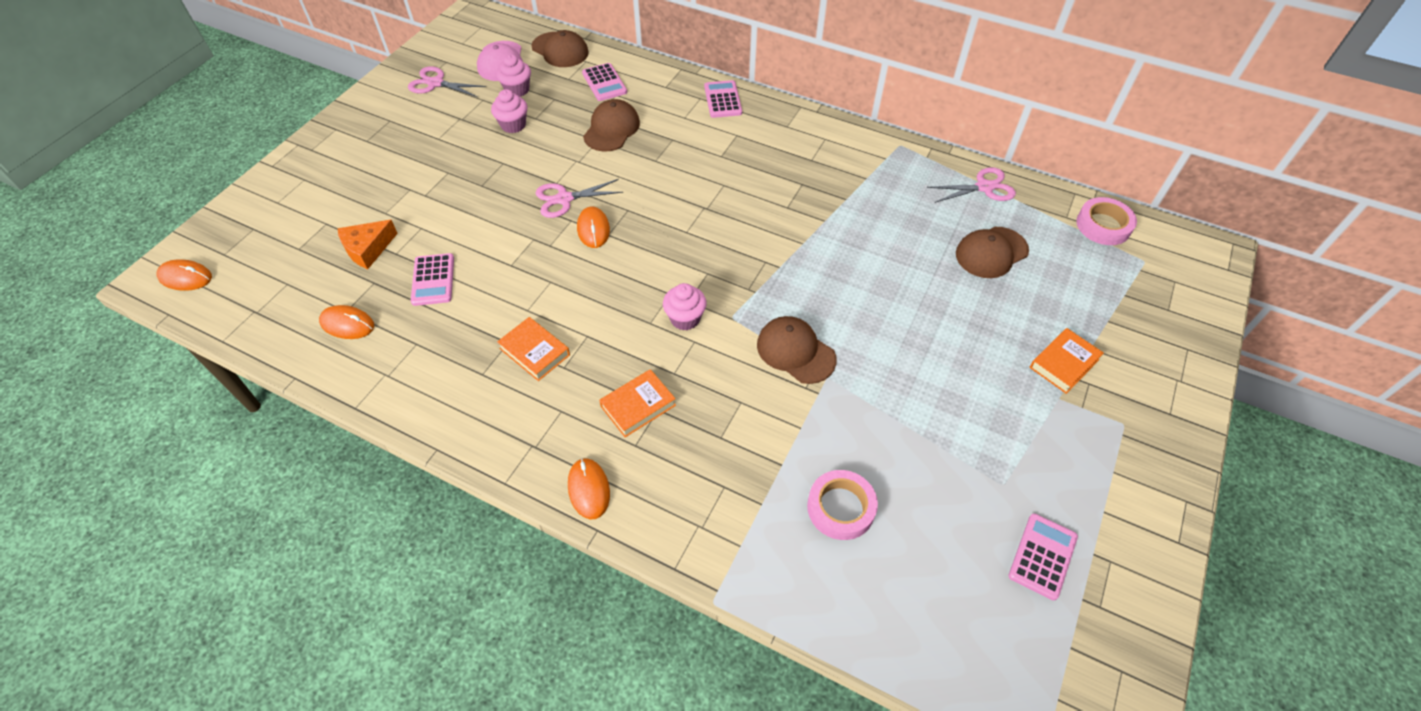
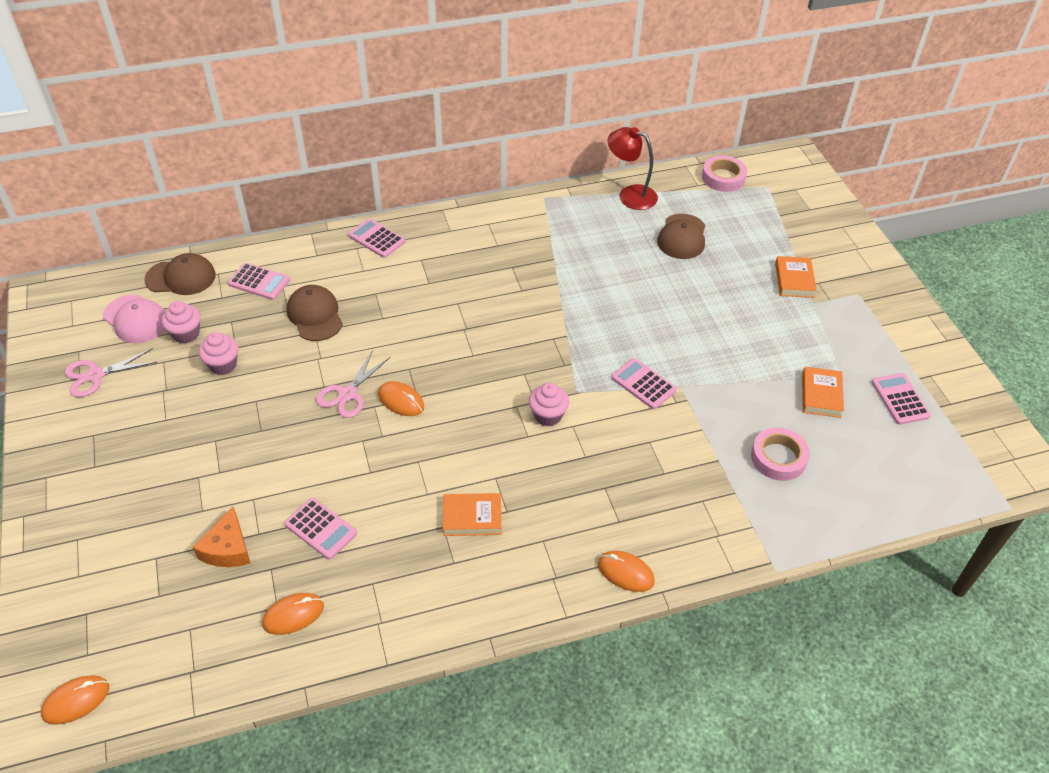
camera: 45 degrees left, 5 degrees down
(638, 406) = (589, 495): orange book -> orange book (821, 395)
(795, 351) = (643, 384): brown cap -> pink calculator
(984, 187) = (630, 195): pink scissors -> red lamp

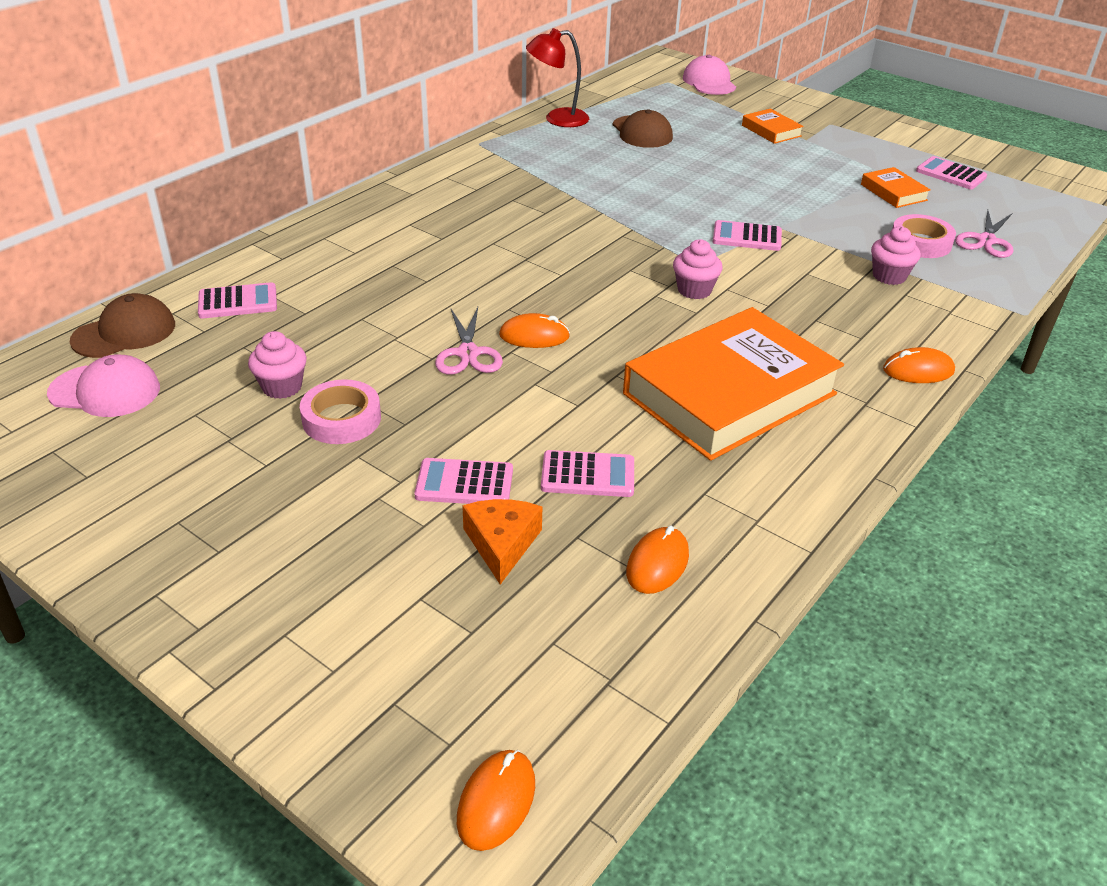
camera: 35 degrees left, 10 degrees down
(95, 375) = (109, 464): pink scissors -> pink scissors (986, 241)
(186, 334) = (196, 378): pink cupcake -> pink cupcake (889, 276)
(227, 548) = (501, 544): orange cheese -> orange cheese turned 150 degrees counterclockwise
(315, 315) = (345, 305): brown cap -> none
(376, 239) = (338, 224): pink calculator -> pink calculator (464, 483)
(472, 517) = (729, 394): orange book -> orange book, size x2.38
(723, 178) = (623, 86): pink tape -> pink tape (341, 419)
(803, 201) = (709, 82): none -> pink cap

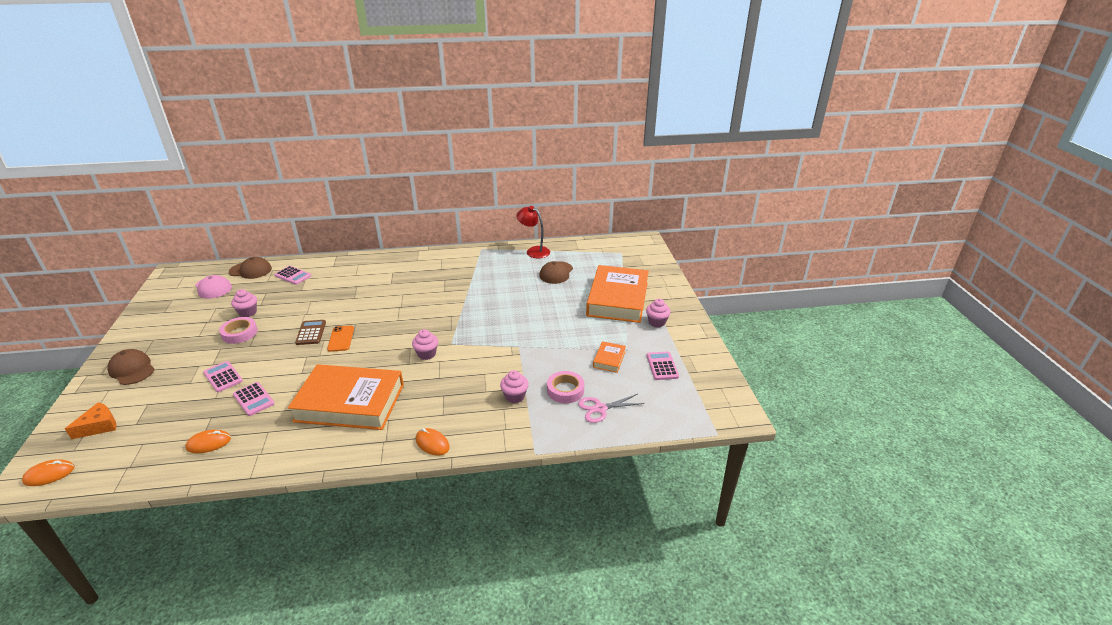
camera: 45 degrees right, 5 degrees down
(254, 581) = (132, 369): none -> brown cap
(468, 353) = (311, 333): pink scissors -> brown calculator
(501, 544) = (192, 403): orange cheese -> orange cheese (99, 426)
(534, 336) = (341, 339): orange mouse -> orange phone
(709, 82) = (641, 261): pink cap -> none
(747, 237) = (495, 343): pink calculator -> none
(771, 131) = (618, 299): orange book -> orange book, size x2.38
(858, 136) = (657, 322): none -> pink cupcake

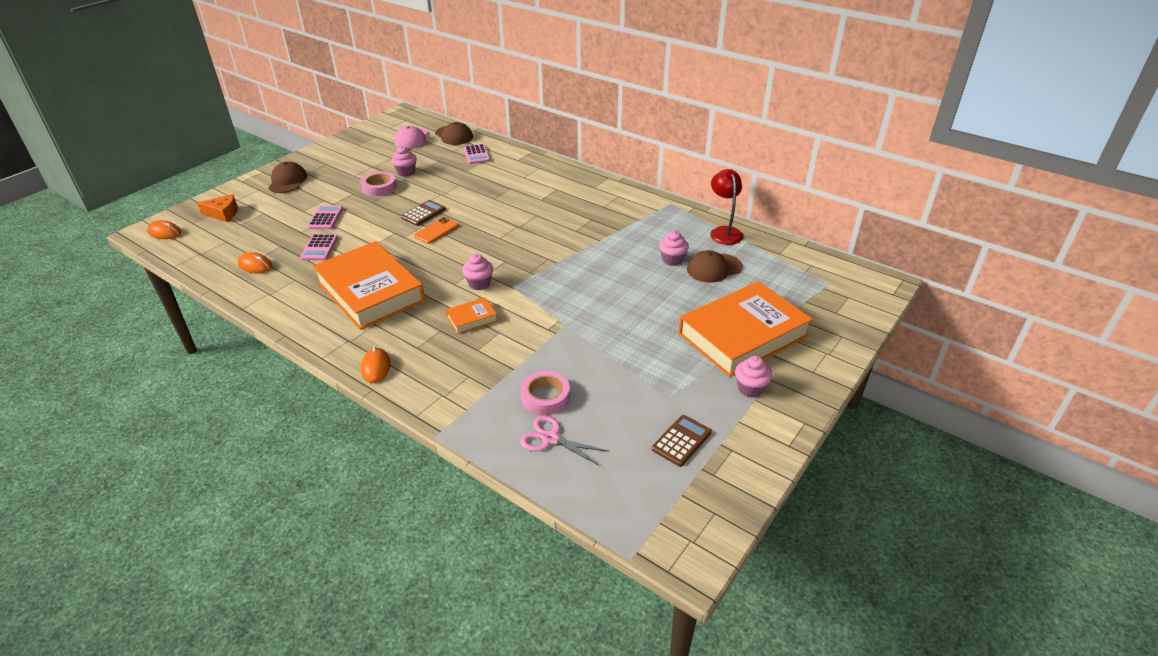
camera: 45 degrees right, 5 degrees up
(515, 396) = (493, 371): pink cupcake -> pink cupcake (672, 260)
(609, 359) = (634, 395): orange book -> orange book (472, 318)
(662, 366) = (681, 441): pink calculator -> brown calculator

